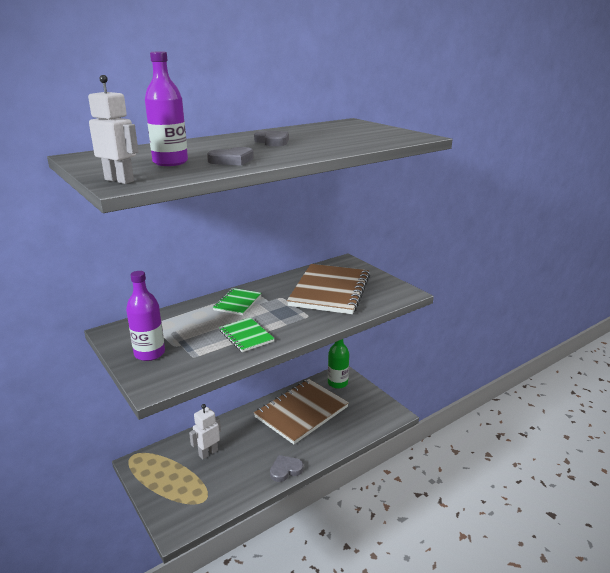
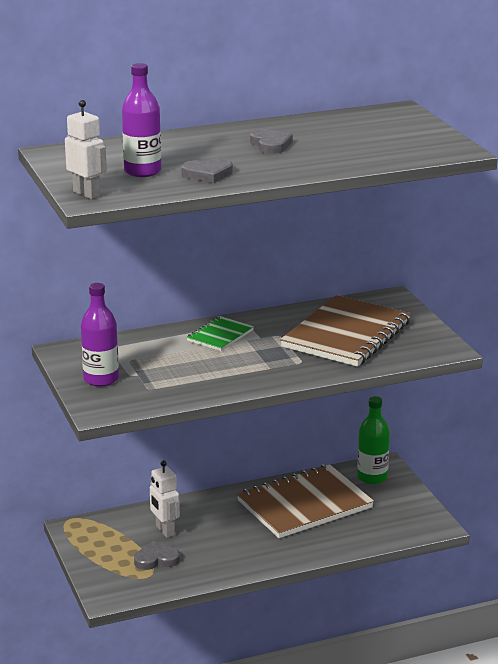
camera: 15 degrees right, 0 degrees up
(208, 453) = (165, 531): white robot -> white robot turned 90 degrees counterclockwise
(246, 336) = (216, 375): green notebook -> none
(285, 470) = (258, 563): grey heart -> grey heart (156, 559)

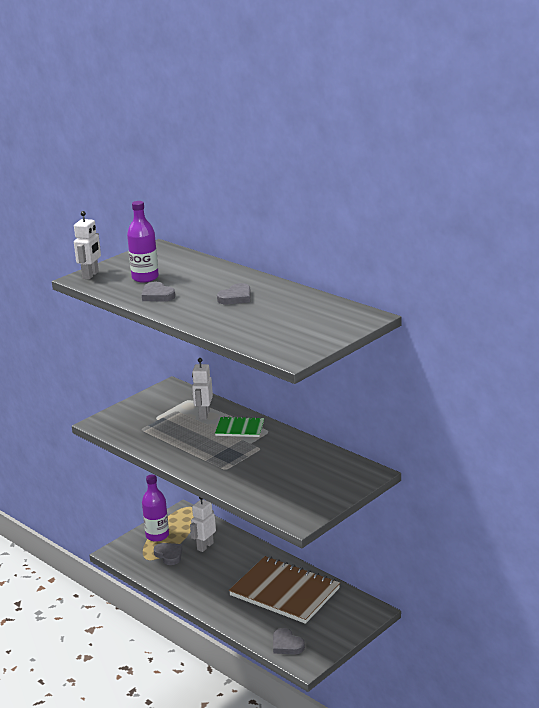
camera: 65 degrees right, 0 degrees up
(101, 379) = (142, 410): purple bottle -> purple bottle (157, 535)
(162, 347) = (204, 415): none -> white robot
(346, 334) = (286, 473): brown notebook -> none
(372, 477) = (350, 610): green bottle -> none
(396, 528) = (286, 644): none -> grey heart

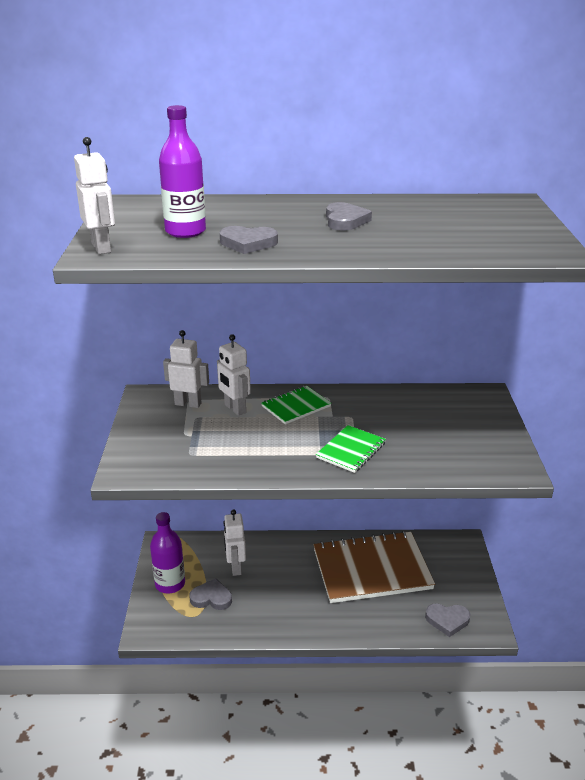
camera: 45 degrees left, 5 degrees up
(184, 401) = (188, 404): none -> white robot
(225, 466) = (351, 450): none -> green notebook

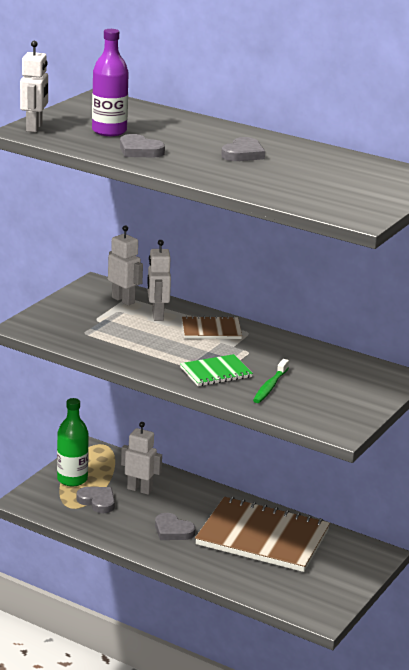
camera: 30 degrees right, 5 degrees down
(170, 584) = (72, 479): purple bottle -> green bottle
(235, 567) = (139, 489): white robot -> white robot turned 90 degrees clockwise
(296, 406) = (211, 330): green notebook -> brown notebook
(410, 447) = (270, 387): none -> green toothbrush
(447, 620) = (290, 597): grey heart -> grey heart (172, 530)

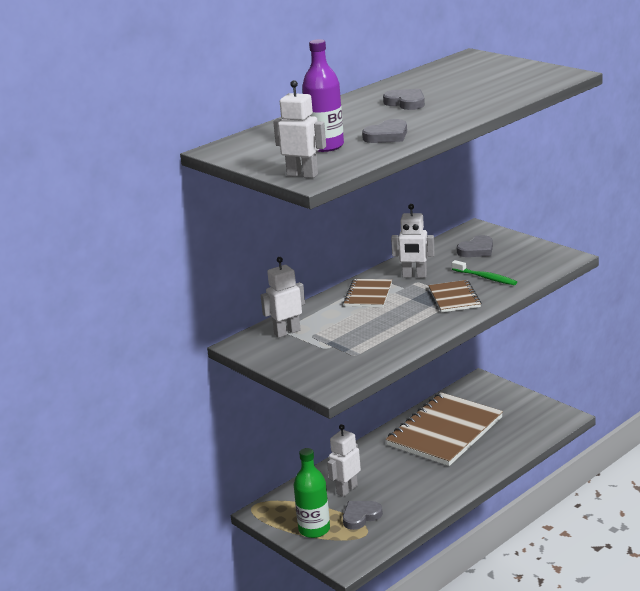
camera: 70 degrees left, 0 degrees up
(157, 315) = (328, 317): white robot -> white robot (414, 276)
(172, 530) = (423, 477): grey heart -> grey heart (477, 250)
(216, 372) = (454, 298): green notebook -> brown notebook

